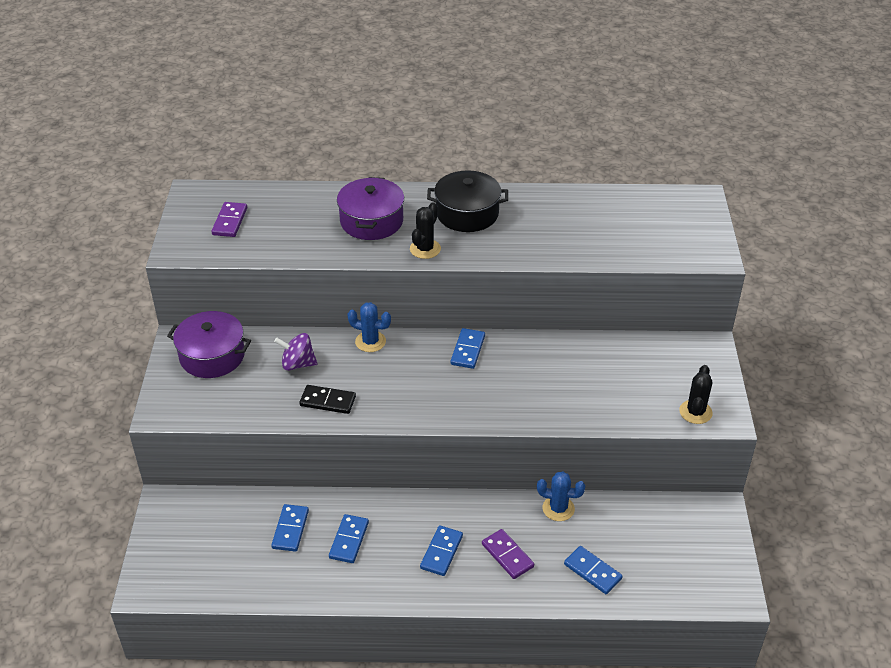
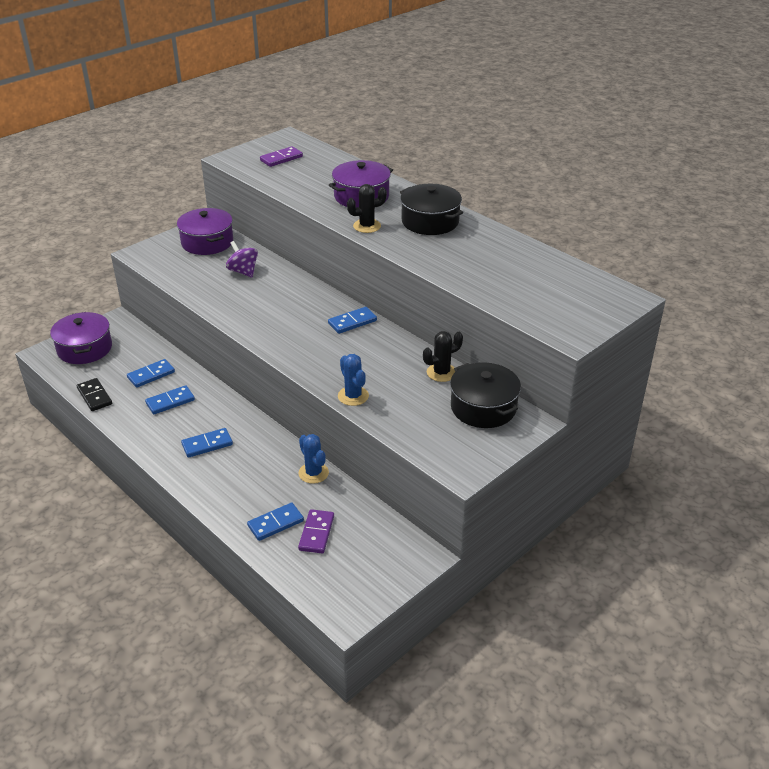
camera: 45 degrees right, 5 degrees down
(180, 553) = (84, 349): none -> purple pot
(328, 401) = (226, 299): black domino -> black domino (94, 396)
(370, 342) = (302, 284): blue cactus -> blue cactus (353, 396)
(507, 555) = (240, 475): purple domino -> purple domino (316, 533)
(592, 571) = (275, 523): blue domino -> blue domino turned 60 degrees clockwise
(666, 357) = (483, 407): none -> black pot
(695, 412) = (446, 452): black cactus -> black cactus (441, 372)

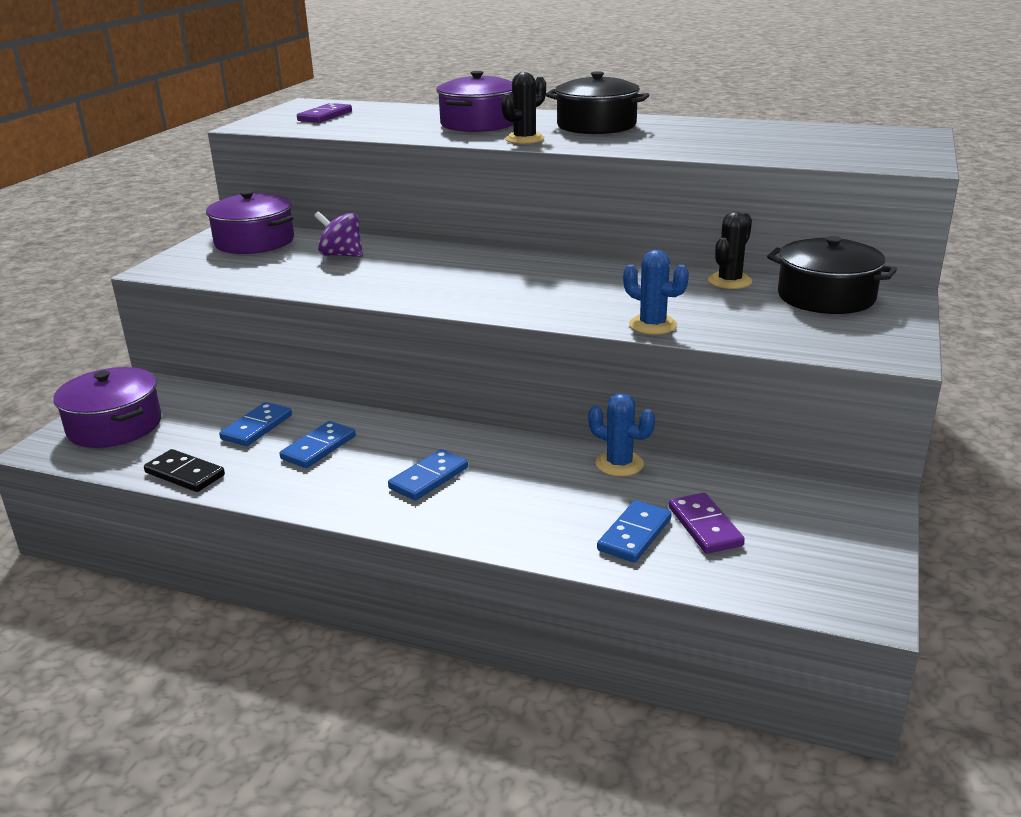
camera: 25 degrees left, 10 degrees down
(352, 322) = (553, 266): blue domino -> none

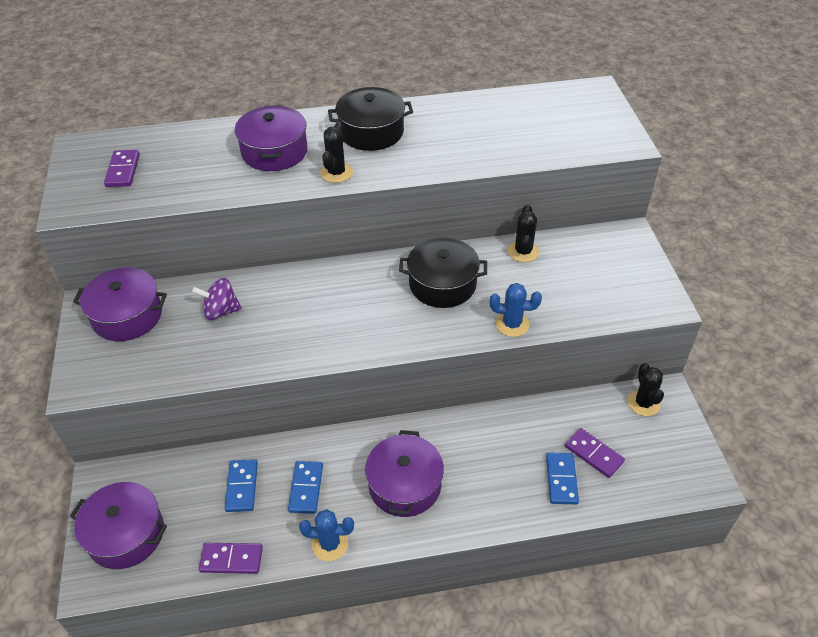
camera: 30 degrees left, 20 degrees up
(184, 474) = (231, 559): black domino -> purple domino
(428, 478) = (404, 485): blue domino -> purple pot
(619, 464) = (511, 418): blue cactus -> blue cactus (330, 544)
(826, 297) = (591, 251): black pot -> black pot (442, 284)
(827, 503) = (643, 403): none -> black cactus

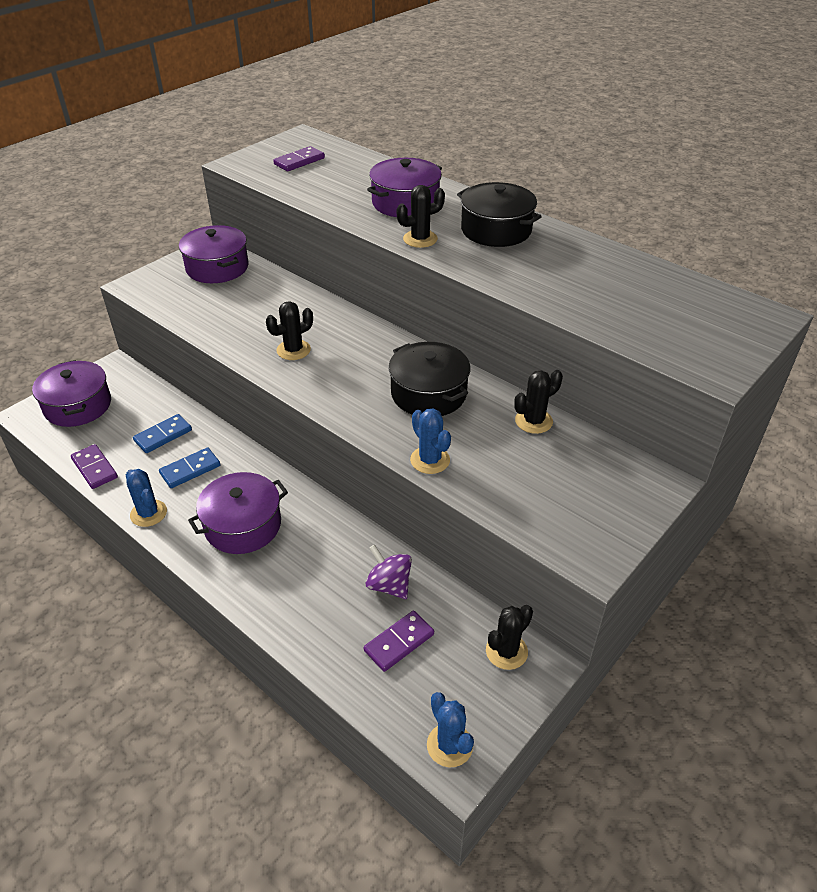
camera: 50 degrees right, 5 degrees down
(221, 311) = (266, 302): purple spinning top -> purple spinning top (389, 585)
(308, 328) = (293, 350): none -> black cactus
(561, 479) = (344, 632): blue domino -> none
(593, 454) = (399, 642): purple domino -> purple domino turned 45 degrees clockwise
(691, 476) = (449, 745): none -> blue cactus

